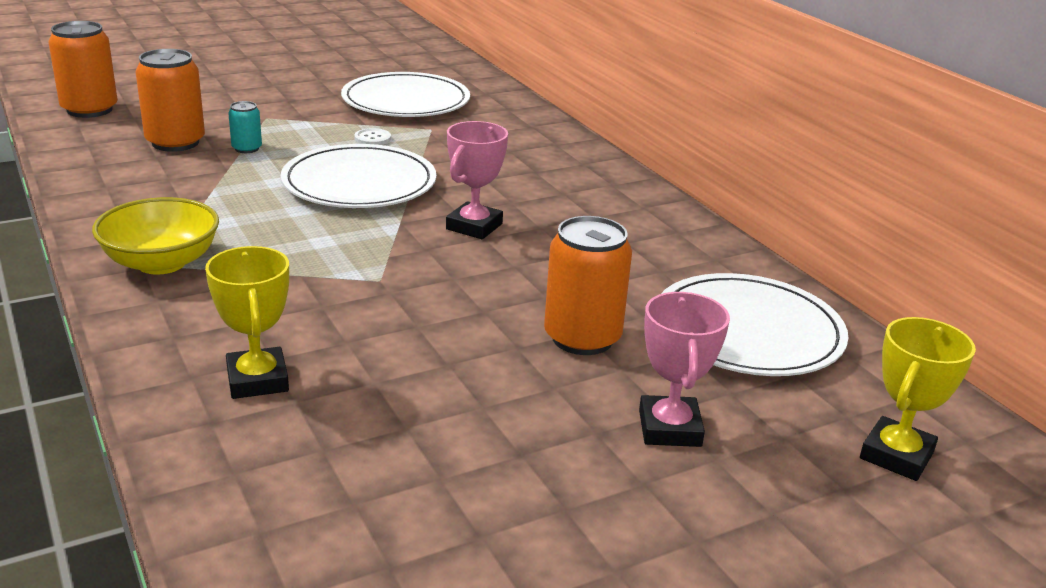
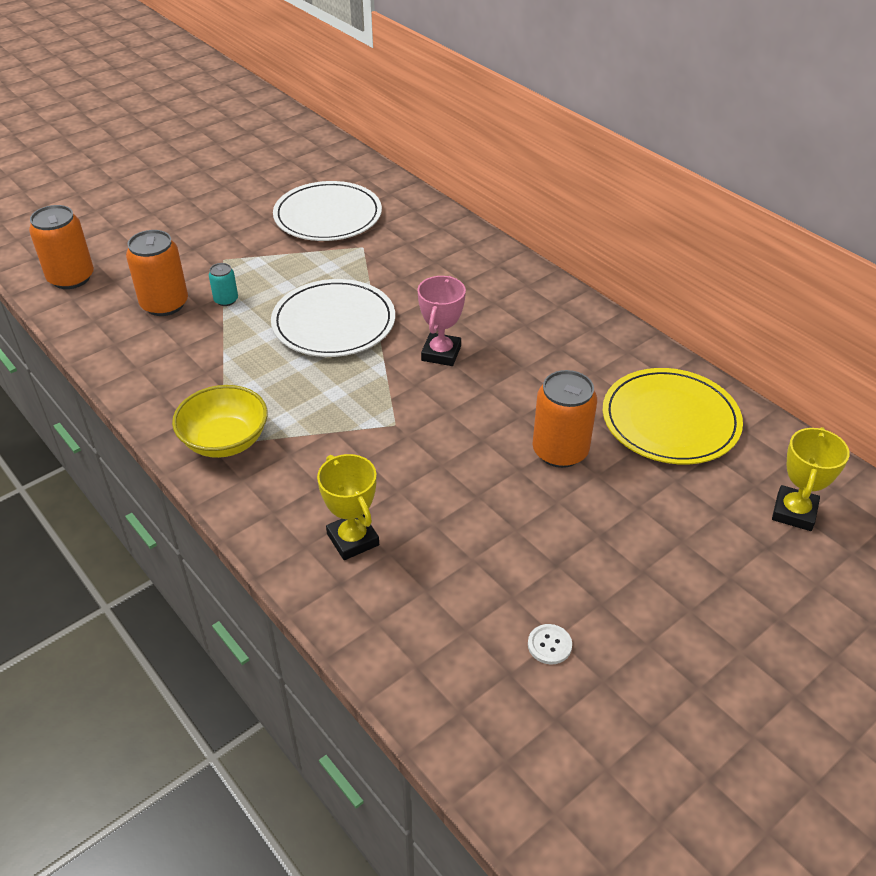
camera: 10 degrees left, 15 degrees up
(372, 138) = (321, 268): white button -> white button (549, 645)
(669, 428) = (645, 521): pink trophy -> none
(748, 331) = (670, 420): white plate -> yellow plate

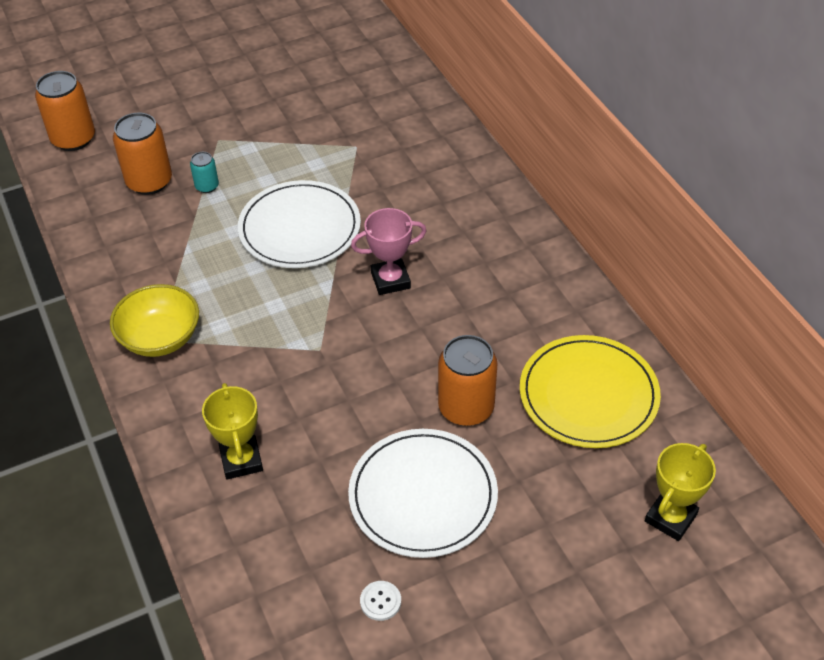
camera: 15 degrees right, 5 degrees up
(328, 216) = (334, 104): white plate -> white plate (423, 495)
(441, 353) = (390, 280): pink trophy -> pink trophy turned 45 degrees clockwise

